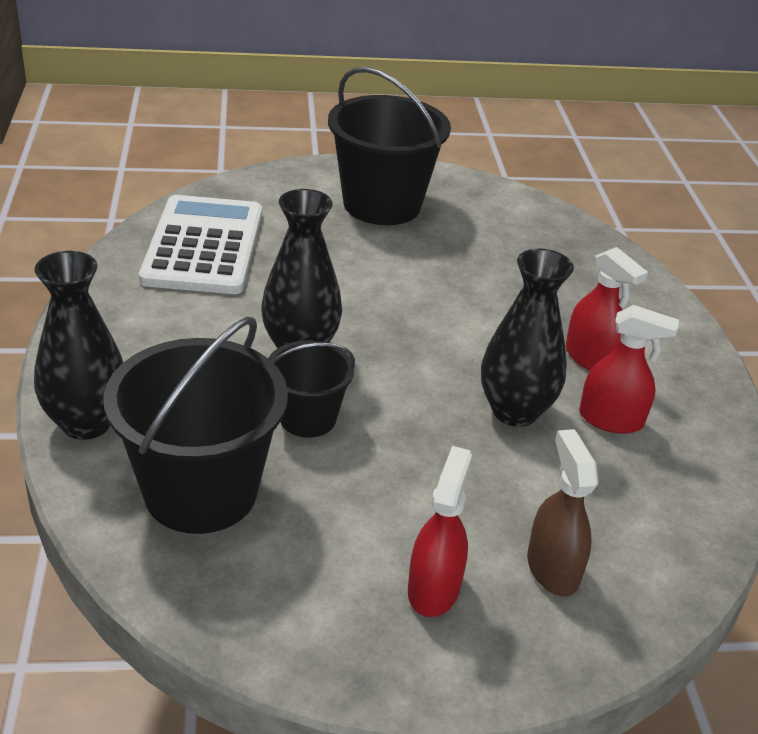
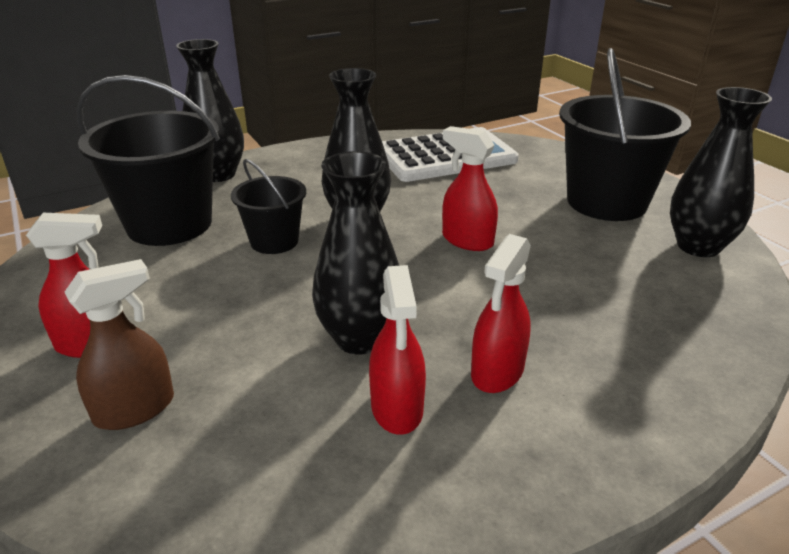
camera: 70 degrees right, 5 degrees down
(394, 300) = (467, 240): none -> red spray bottle
(482, 201) = (698, 246): none -> black vase

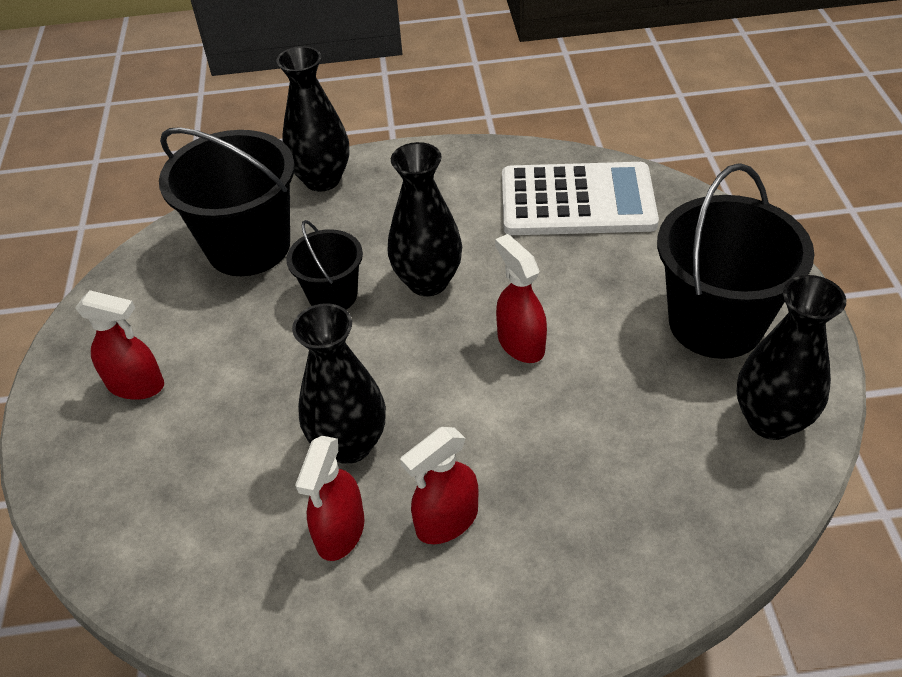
camera: 25 degrees right, 15 degrees up
(135, 409) = (144, 465): brown spray bottle -> none

